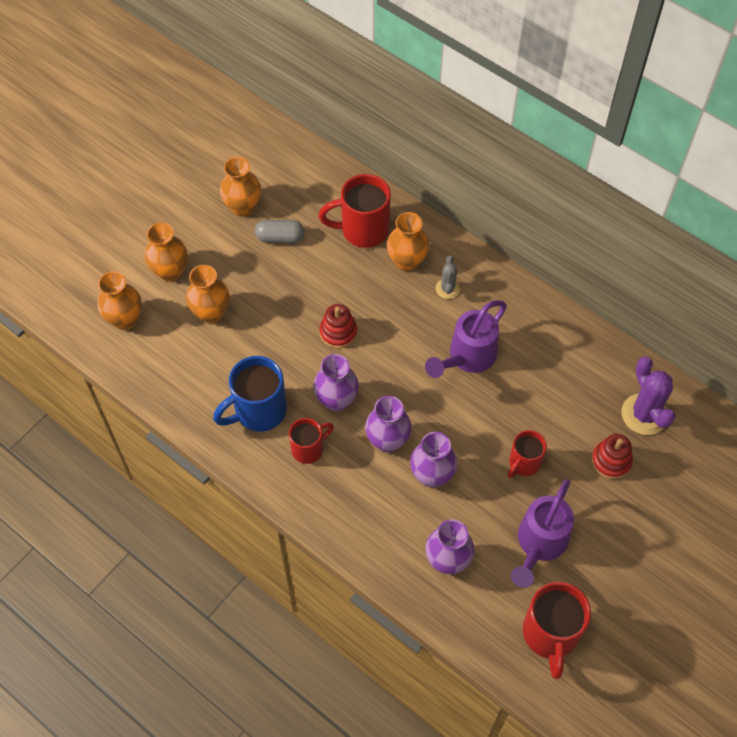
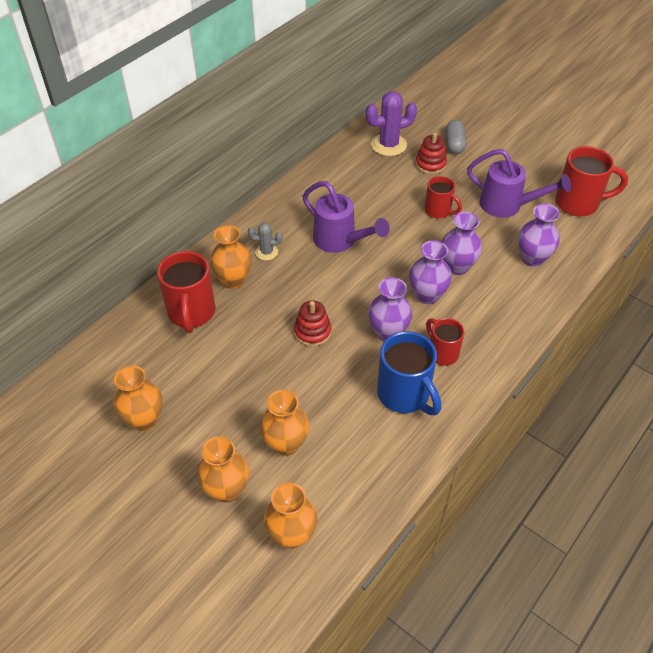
camera: 90 degrees left, 10 degrees down
(280, 238) = (192, 383): grey capsule -> grey capsule (454, 144)

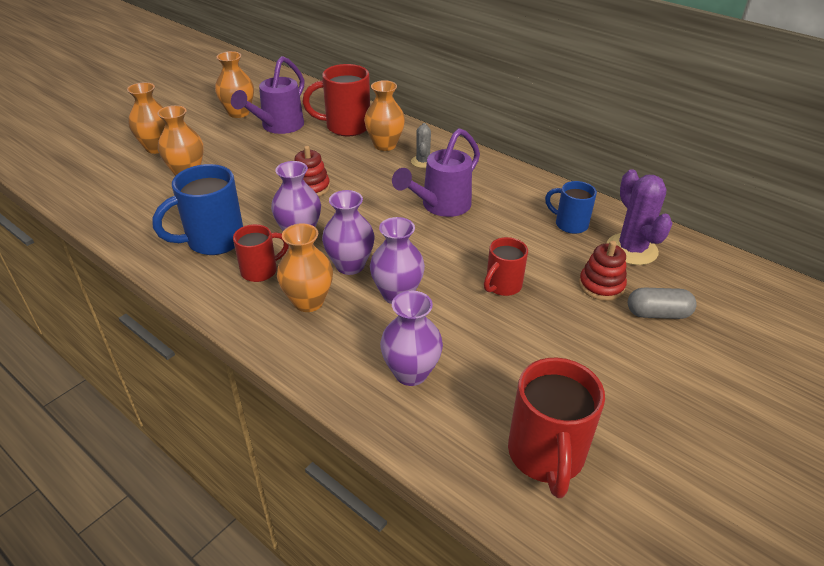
camera: 90 degrees right, 10 degrees down
(291, 534) = (99, 176): orange vase -> orange vase (308, 301)
(360, 170) = (569, 224): none -> blue mug
(508, 206) = (524, 359): purple watering can -> purple watering can (278, 127)

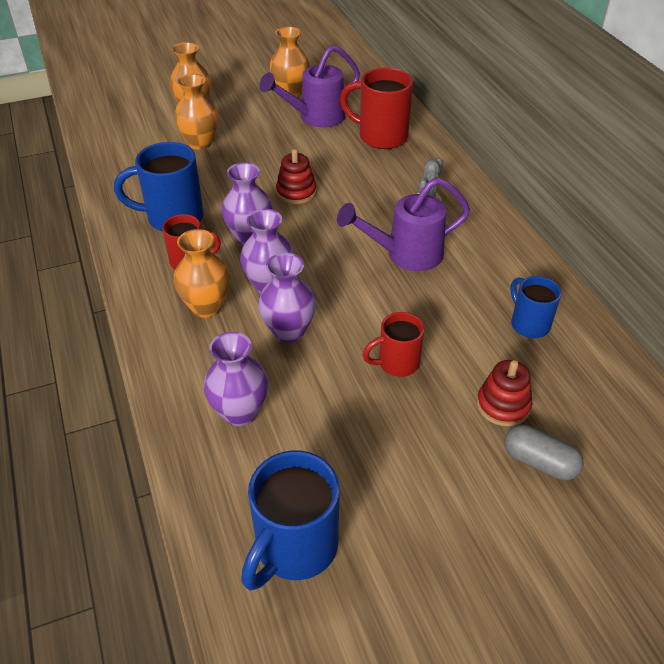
camera: 30 degrees right, 5 degrees up
(385, 145) = (404, 168): orange vase -> none
(546, 456) = (294, 548): red mug -> blue mug
(631, 249) = (575, 379): purple cactus -> none

